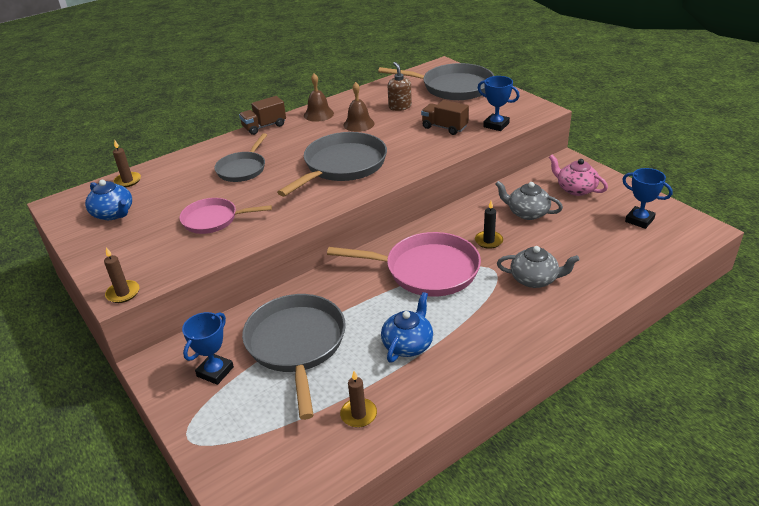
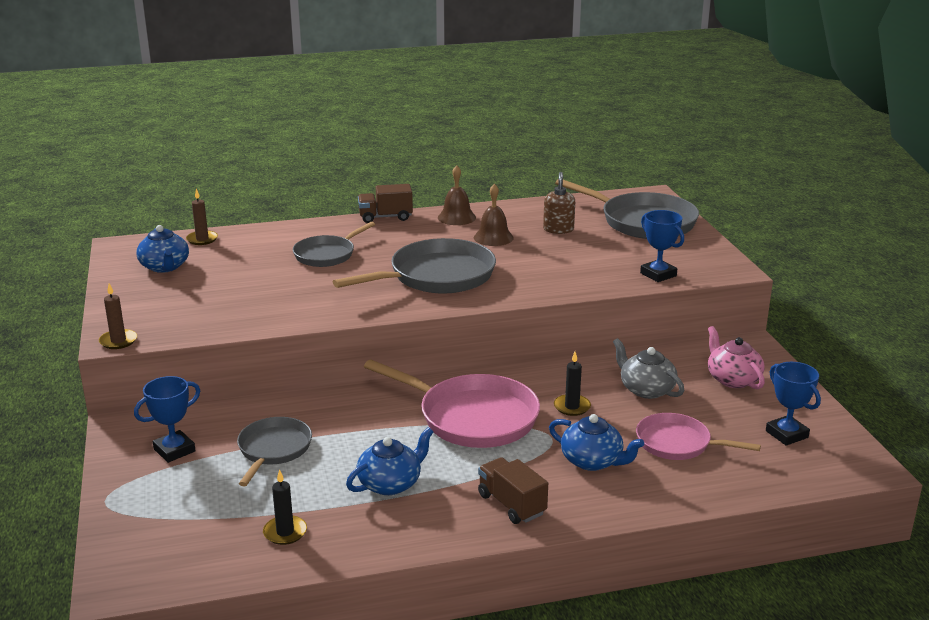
camera: 20 degrees right, 10 degrees down
(213, 220) = (257, 296): pink pan -> pink pan (678, 443)
(296, 345) = (273, 450): grey pan -> grey pan, size x0.60
(358, 414) = (285, 532): brown candle -> black candle
(444, 127) = (591, 263): brown truck -> brown truck (511, 504)
(535, 279) = (592, 461): grey teapot -> blue teapot

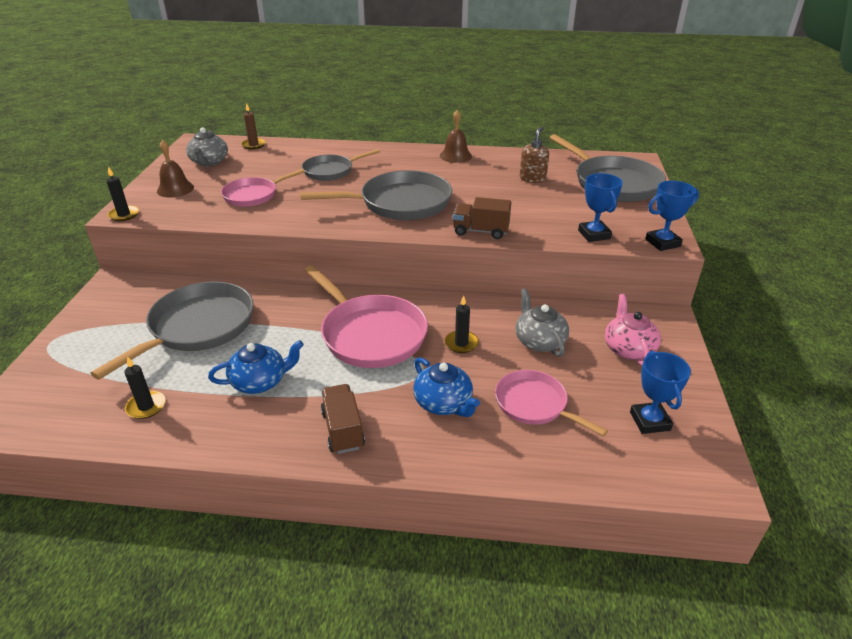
camera: 20 degrees right, 10 degrees up
(118, 341) = (124, 215): brown candle -> black candle
(165, 267) = (209, 162): blue teapot -> grey teapot
(174, 450) = (130, 311): blue trophy -> blue trophy (662, 243)
(259, 294) = (253, 195): none -> pink pan
(273, 450) = (198, 327): grey pan -> grey pan, size x1.66
(385, 217) = (400, 147): brown truck -> brown truck (480, 231)
(493, 237) = (472, 177): brown bell -> brown bell (175, 189)

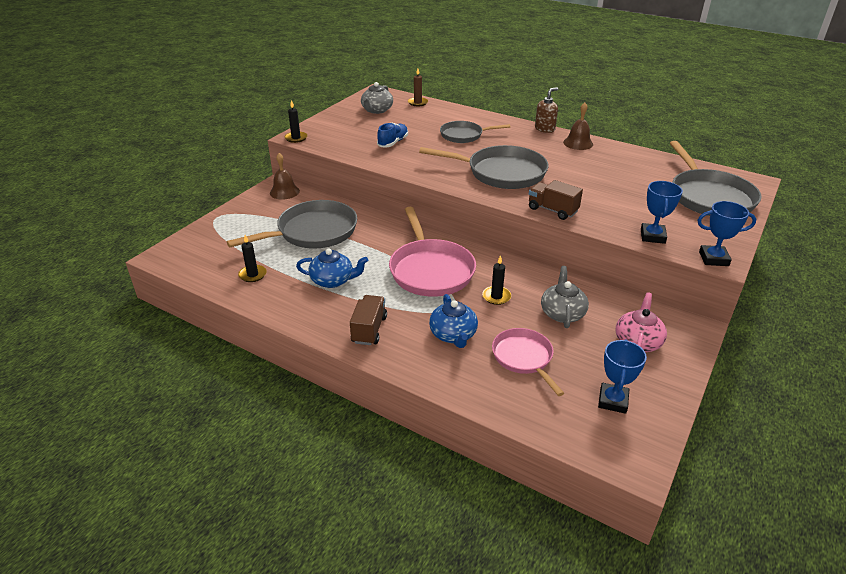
camera: 25 degrees right, 0 degrees up
(175, 189) = (341, 126): brown bell -> brown bell (284, 192)
(253, 195) = (393, 142): pink pan -> blue shoe
(532, 179) = (633, 177): brown soap dispenser -> brown soap dispenser (545, 129)

